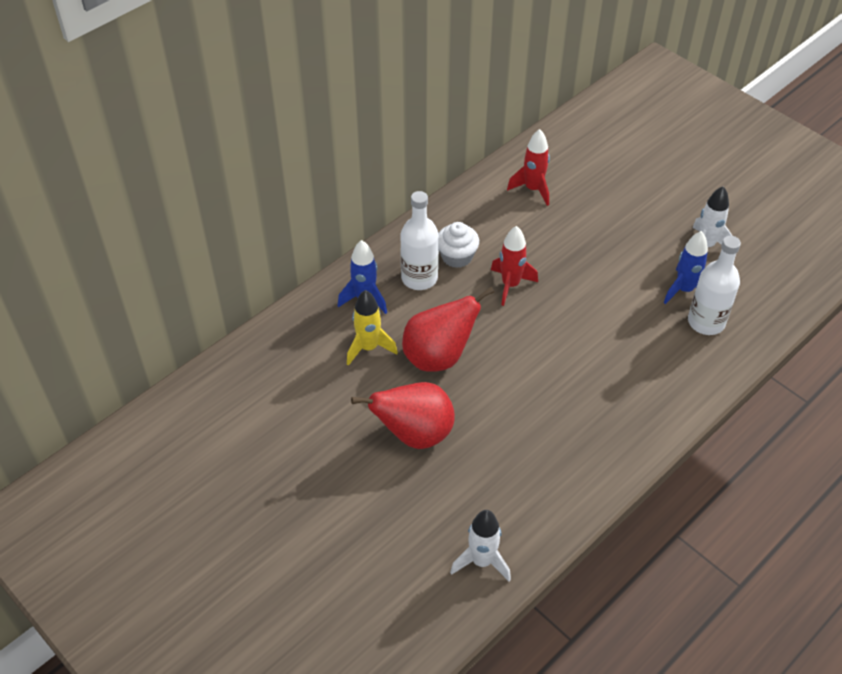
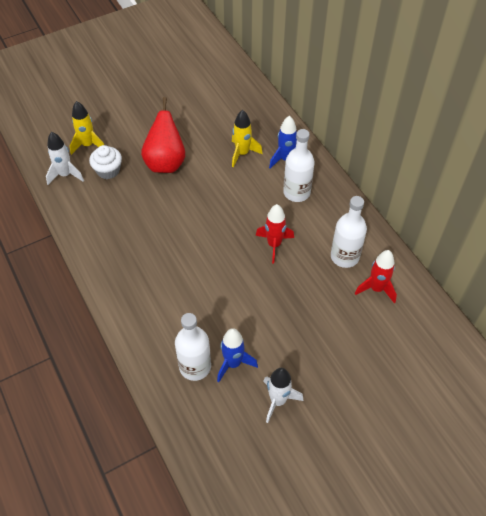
camera: 105 degrees right, 5 degrees up
(410, 551) = (88, 145): none -> yellow rocket
(439, 356) = (222, 188): red pear -> none
(457, 256) = (312, 219): white cupcake -> white cupcake (108, 170)
(501, 220) = (344, 256): none -> white bottle

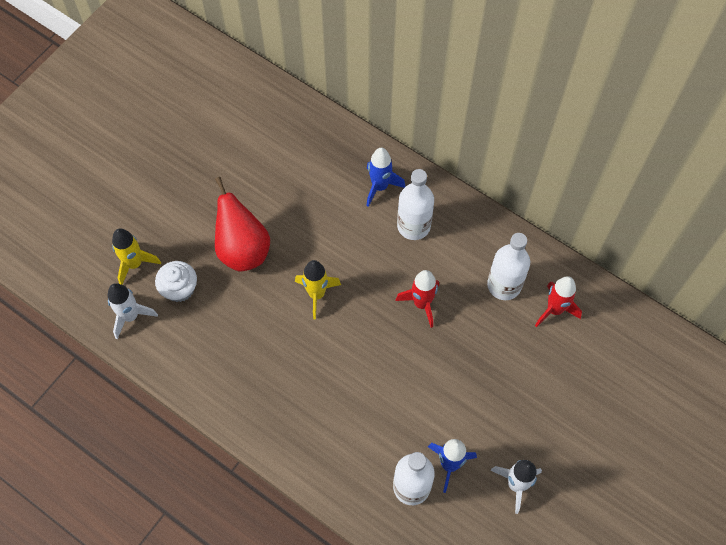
camera: 25 degrees left, 10 degrees up
(242, 153) = (326, 199): yellow rocket -> yellow rocket (316, 294)

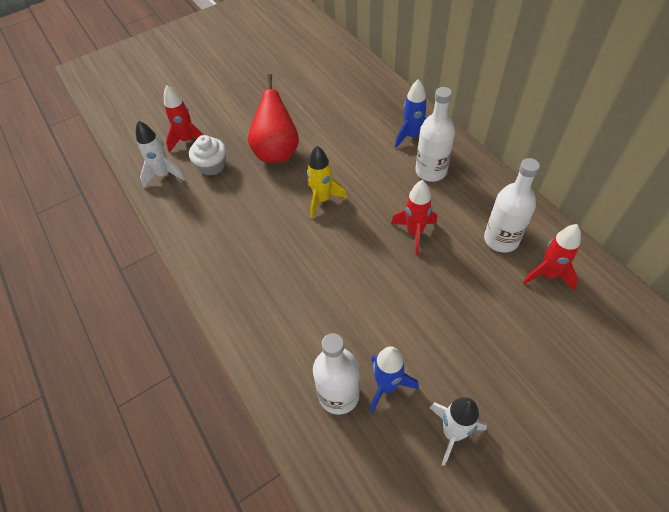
camera: 25 degrees right, 10 degrees down
(134, 264) = (188, 140): yellow rocket -> red rocket

